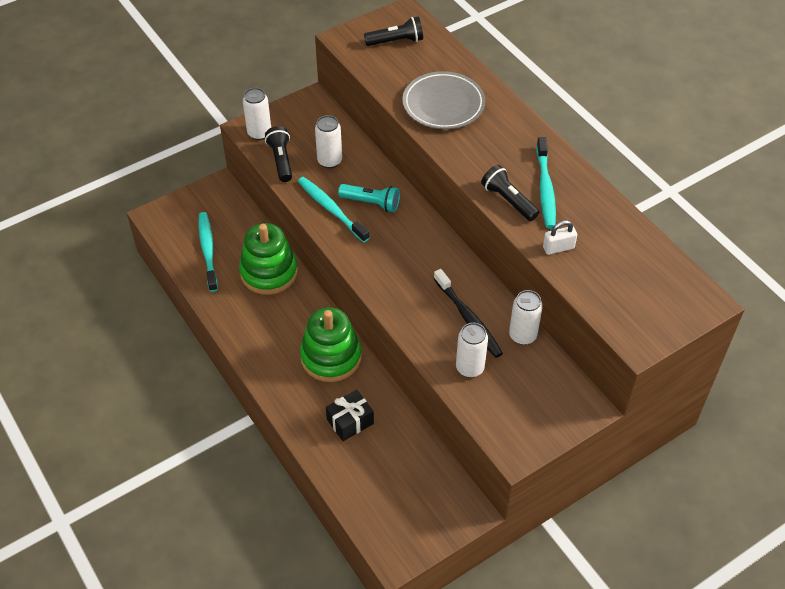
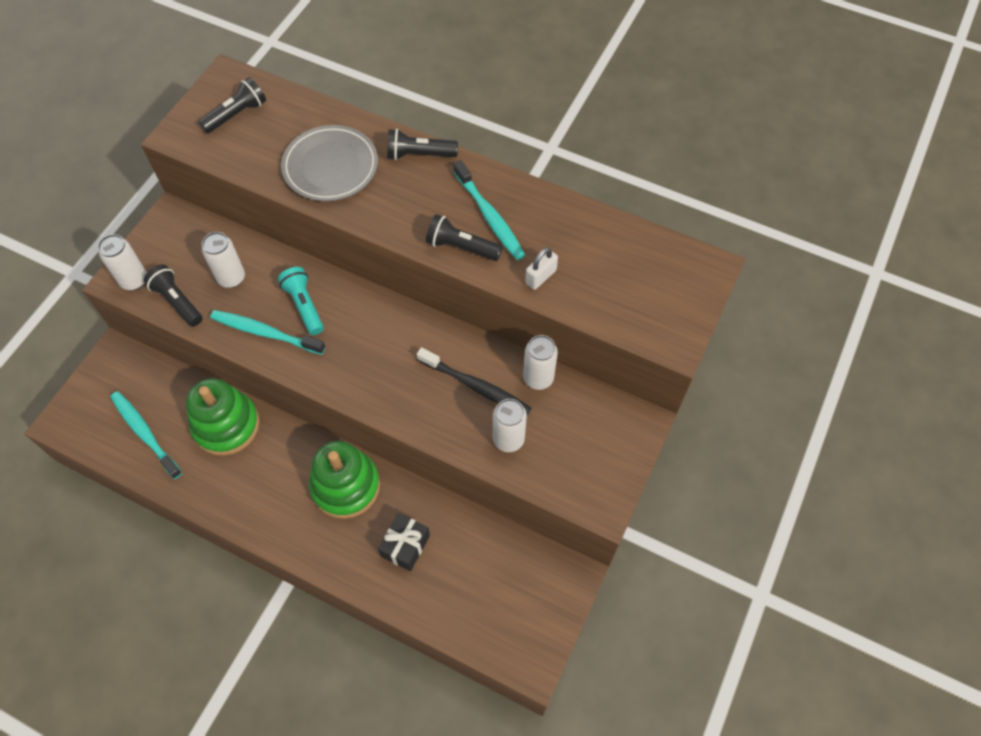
camera: 30 degrees left, 10 degrees up
(371, 203) = (304, 305): turquoise flashlight -> turquoise flashlight turned 105 degrees counterclockwise
(517, 122) = (419, 154): none -> black flashlight

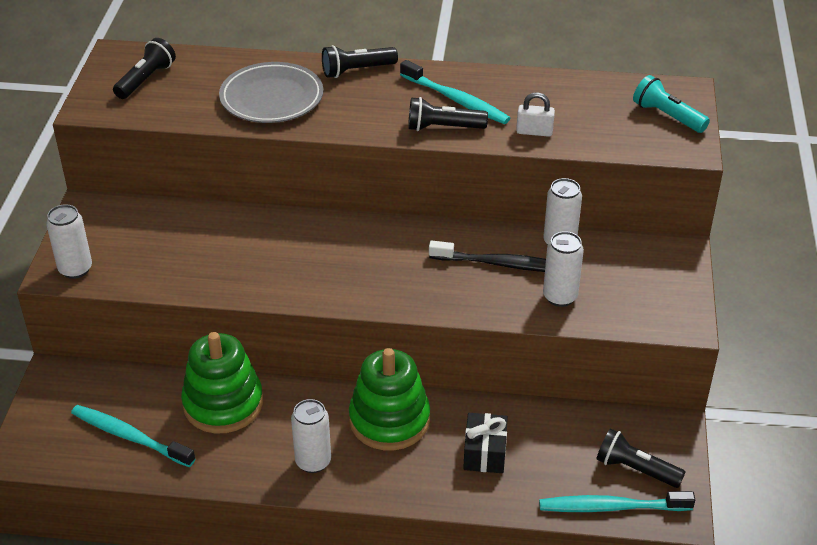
camera: 20 degrees left, 20 degrees down
(177, 301) = (136, 275): black flashlight -> black flashlight (635, 469)
(231, 278) = (187, 241): white can -> white can (313, 461)
(265, 332) = (251, 276): turquoise toothbrush -> turquoise toothbrush (611, 507)
(304, 305) = (281, 244): turquoise flashlight -> turquoise flashlight (667, 116)
(540, 277) = (534, 132): white padlock -> white padlock turned 75 degrees clockwise

